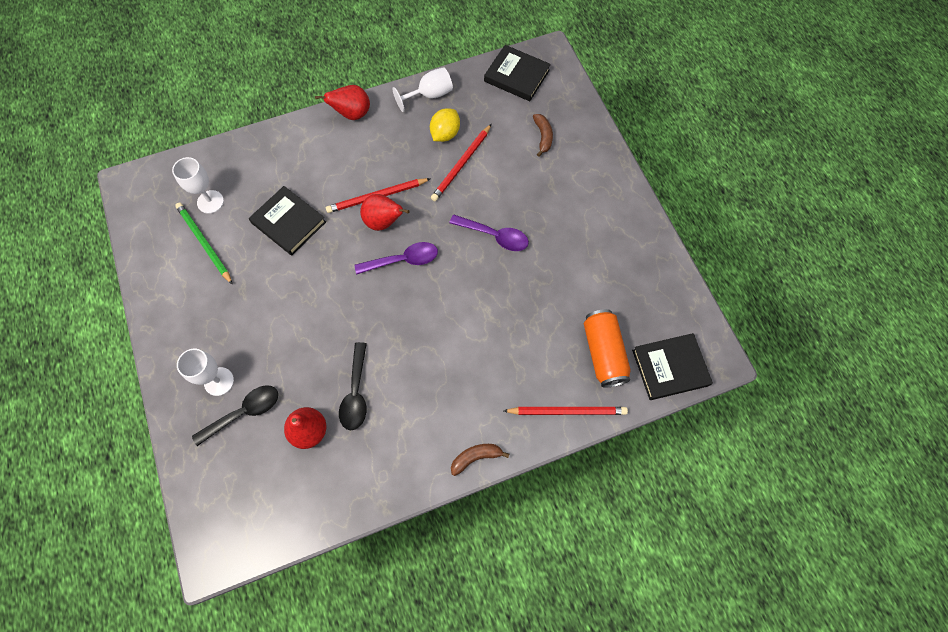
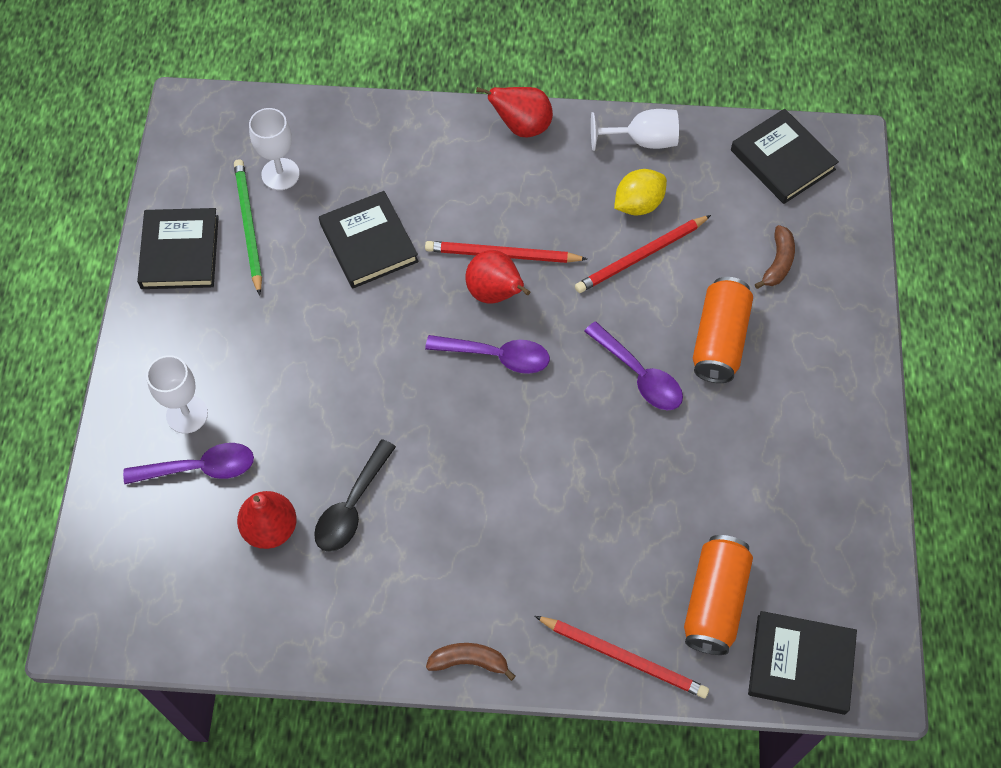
camera: 25 degrees right, 5 degrees down
(165, 278) = (180, 252): none -> black book
(244, 412) = (200, 468): black spoon -> purple spoon
(531, 196) = (719, 340): none -> orange can

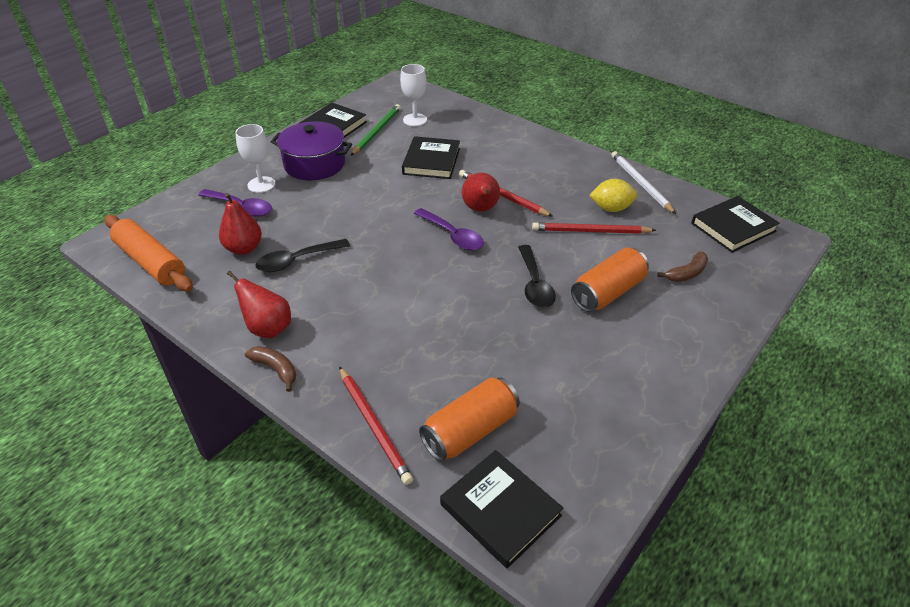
camera: 35 degrees right, 20 degrees down
(177, 620) = (151, 262): none -> orange rolling pin
(222, 336) = (314, 164): none -> purple pot
(522, 126) = (568, 151): red pear -> red pear (268, 328)
(639, 375) = (535, 284): purple spoon -> black spoon
(643, 140) = (640, 183): white goblet -> white pencil
(782, 160) = (733, 227): black book -> black book turned 60 degrees clockwise

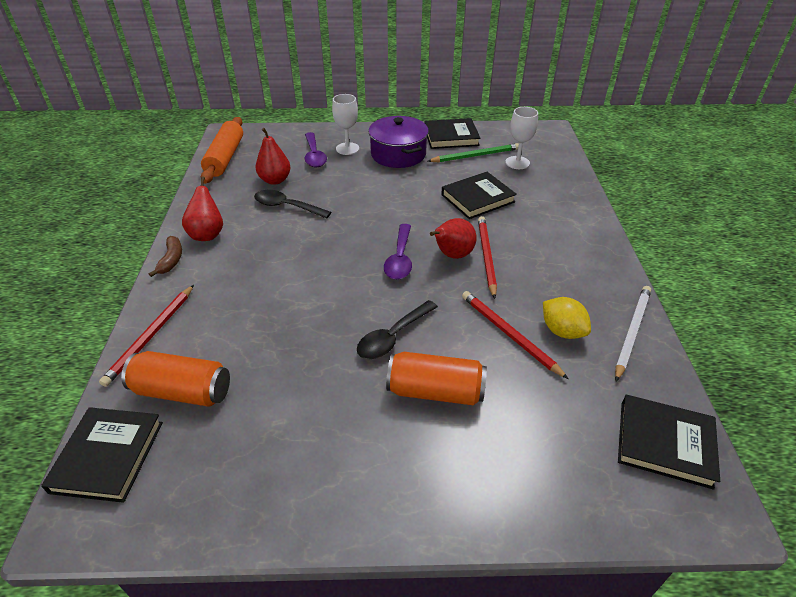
camera: 50 degrees right, 0 degrees up
(686, 273) = (534, 439): brown banana -> none

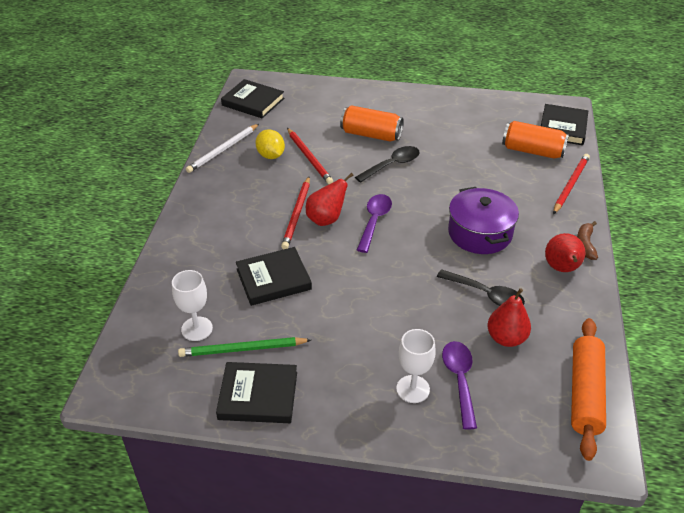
camera: 170 degrees left, 0 degrees up
(398, 154) = (344, 367): purple pot -> purple pot (480, 233)

